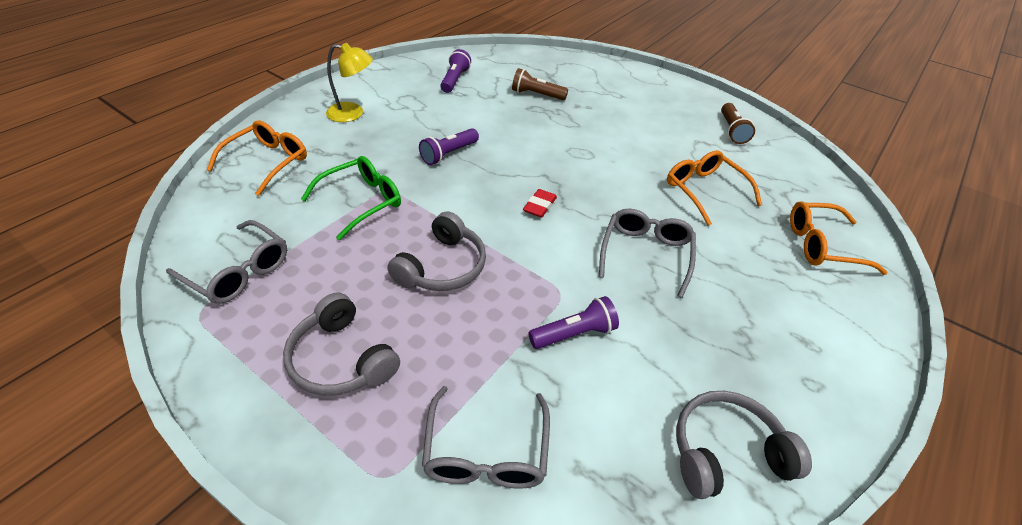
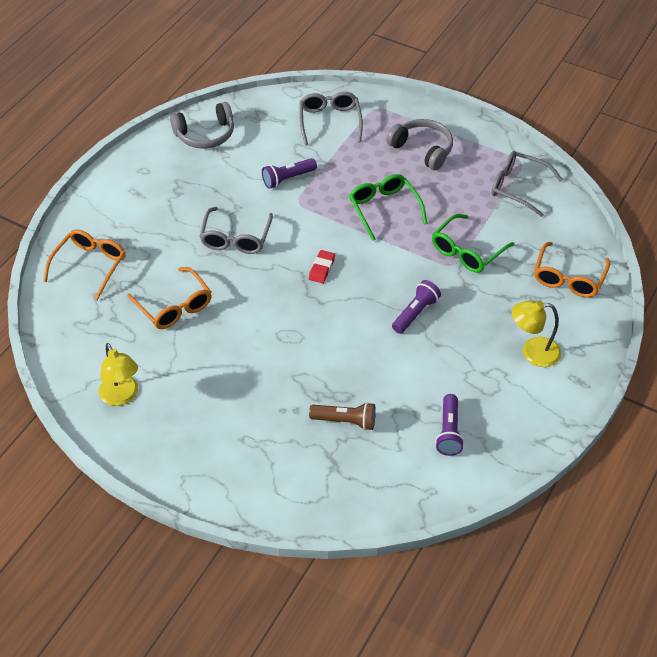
camera: 175 degrees right, 5 degrees up
(442, 267) = (384, 209): grey headphones -> green glasses
(732, 131) = (122, 396): brown flashlight -> yellow lamp
(821, 245) = (90, 265): orange glasses -> orange glasses turned 60 degrees counterclockwise

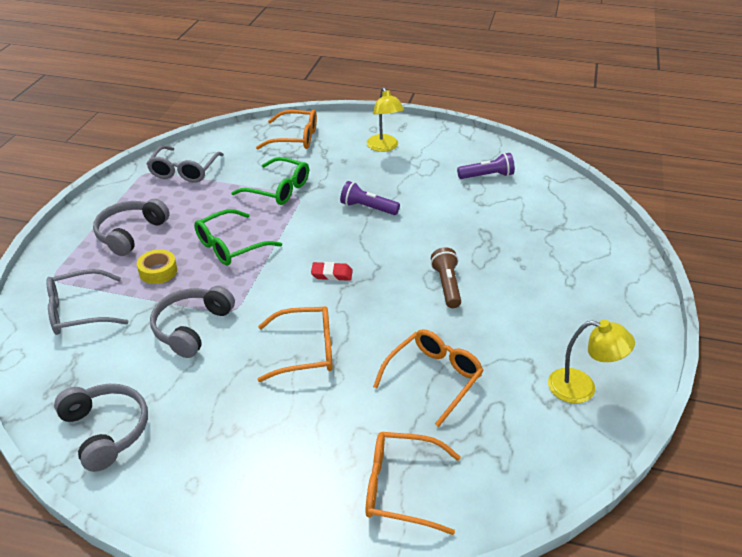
camera: 105 degrees left, 10 degrees down
(122, 396) = (582, 388): yellow lamp -> yellow lamp turned 60 degrees clockwise
(236, 238) = (306, 350): grey glasses -> orange glasses
(287, 179) = (192, 327): purple flashlight -> grey headphones
(345, 421) = (511, 228): brown flashlight -> brown flashlight (447, 285)
(363, 164) = (158, 271): none -> yellow tape

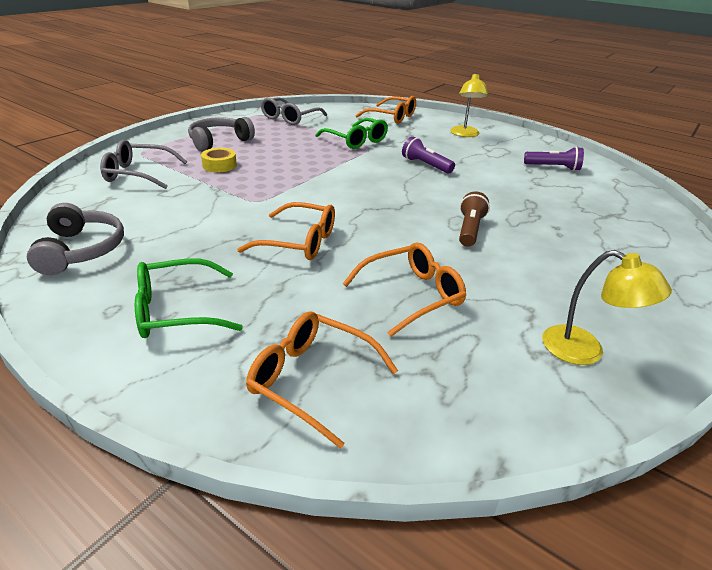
camera: 20 degrees right, 5 degrees down
(192, 327) = (214, 203): grey headphones -> none
(230, 246) = (289, 163): green glasses -> green glasses (176, 310)
(332, 274) = (363, 198): red eraser -> none

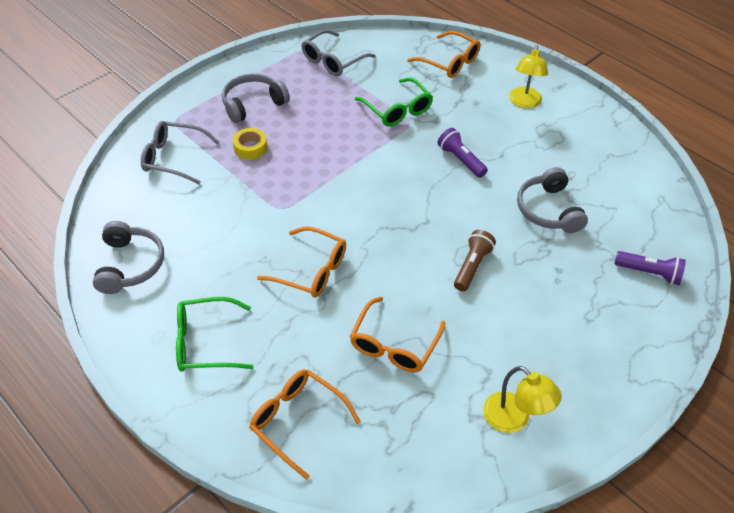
camera: 10 degrees right, 15 degrees up
(412, 295) = (394, 345): orange glasses -> orange glasses turned 135 degrees clockwise
(522, 190) = (548, 210): none -> grey headphones
(553, 167) = (600, 172): purple flashlight -> purple flashlight (649, 273)

